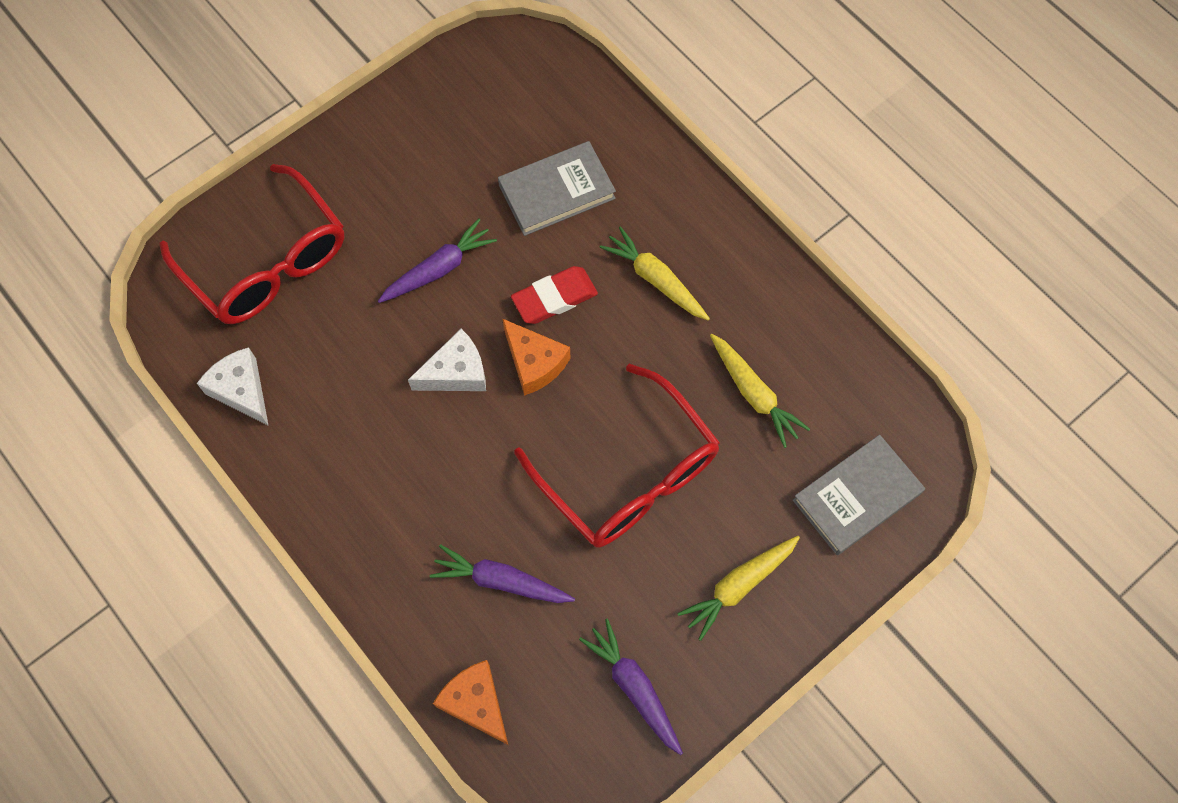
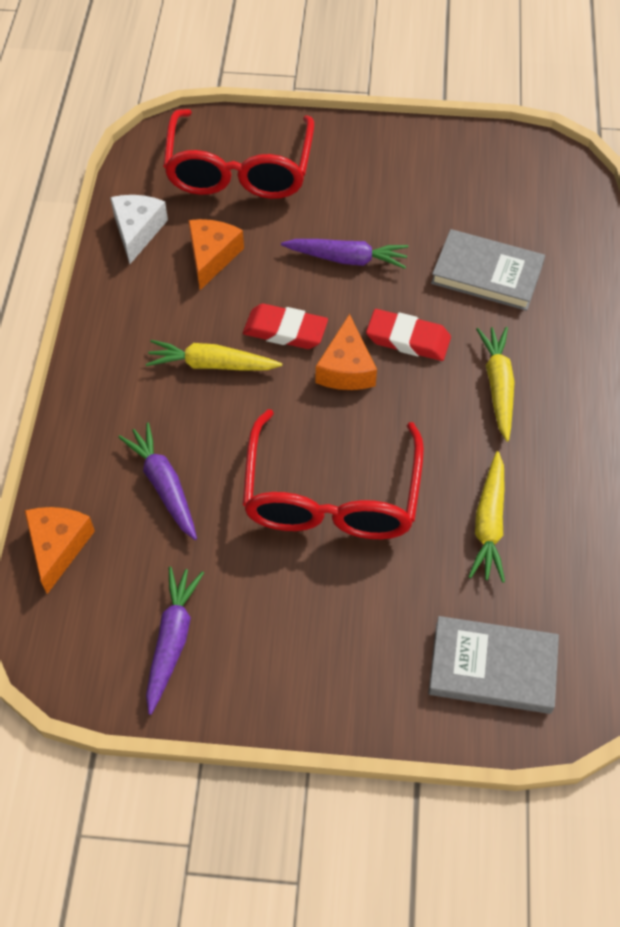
camera: 45 degrees right, 10 degrees down
(329, 359) = (212, 257): none -> orange cheese
(456, 372) = (285, 331): white cheese -> red eraser
(738, 586) = (326, 644): yellow carrot -> yellow carrot (211, 365)

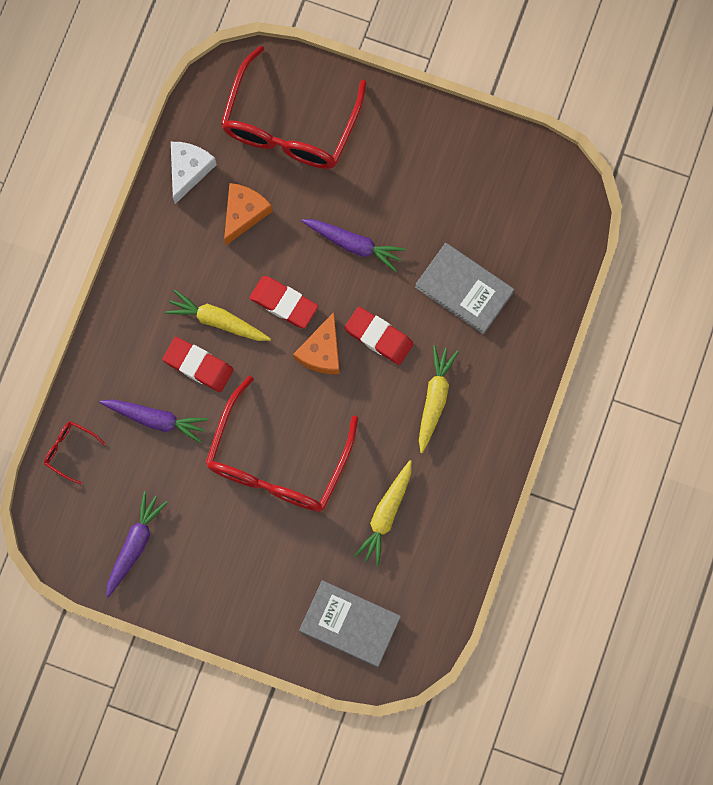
camera: 15 degrees right, 20 degrees up
(58, 547) = (69, 450): orange cheese -> red glasses
(163, 485) = (156, 419): purple carrot -> purple carrot turned 120 degrees clockwise
(201, 415) = (198, 365): none -> red eraser

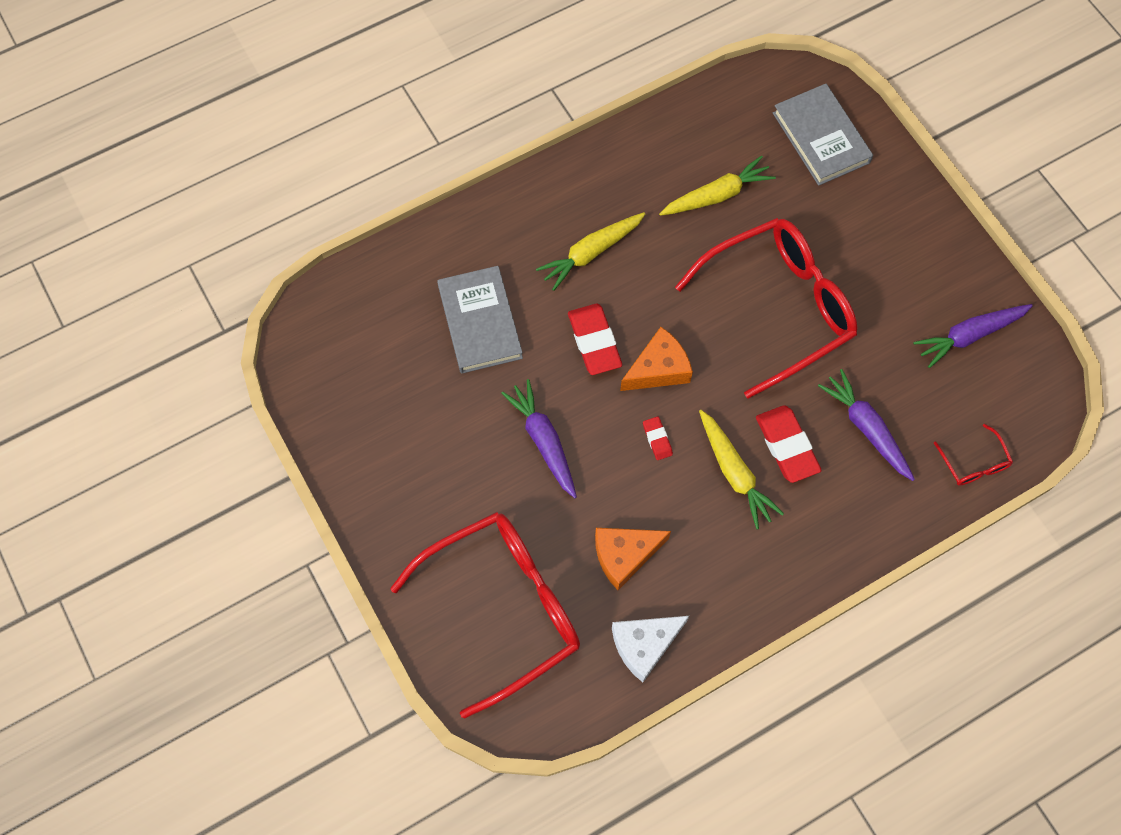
camera: 140 degrees left, 10 degrees down
(284, 303) = (657, 439): red eraser -> red eraser, size x0.51

